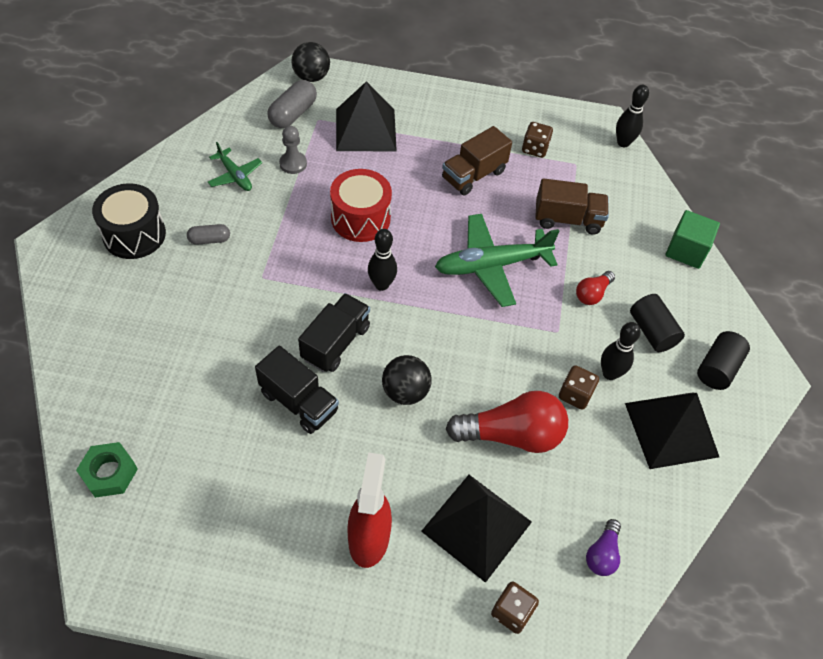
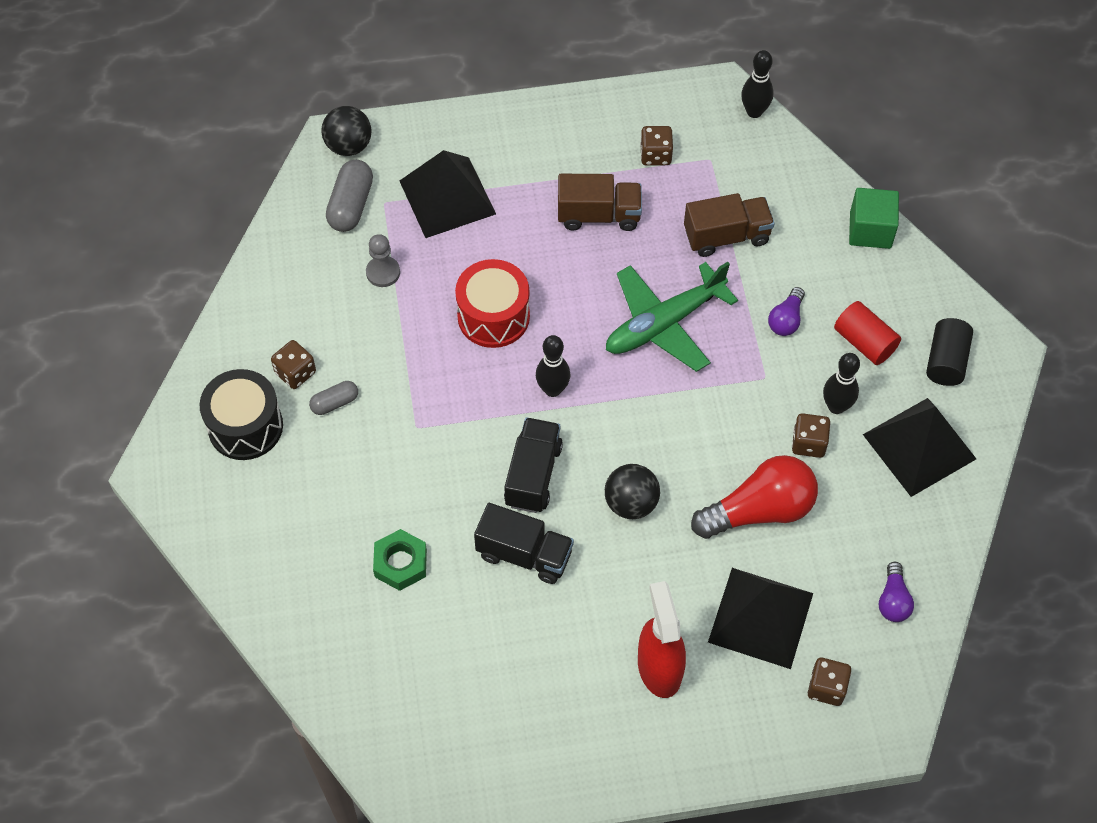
camera: 15 degrees left, 5 degrees up
(109, 473) = (365, 699): green nut -> green nut (400, 563)
(192, 210) = (295, 373): none -> brown dice
(235, 176) = (323, 312): green plane -> none
(474, 175) = (598, 215): brown truck -> brown truck turned 120 degrees counterclockwise
(592, 294) = (786, 319): red light bulb -> purple light bulb
(652, 331) = (864, 342): black cylinder -> red cylinder

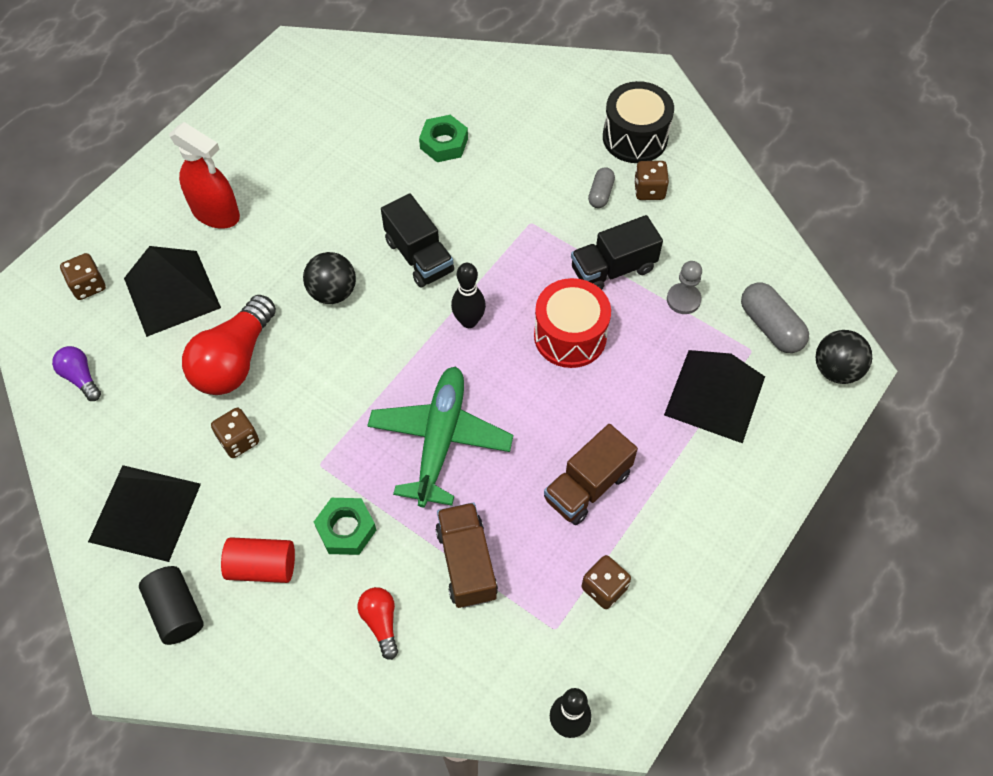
camera: 135 degrees right, 0 degrees up
(524, 554) = (372, 207): black truck -> black truck (613, 269)
(726, 236) = (466, 563): brown truck -> brown truck turned 135 degrees clockwise
(786, 319) = (346, 529): purple light bulb -> green nut
(815, 247) = (381, 622): none -> red light bulb
(836, 406) = (241, 489): black bowling pin -> none
(870, 230) = (347, 688): green cube -> none

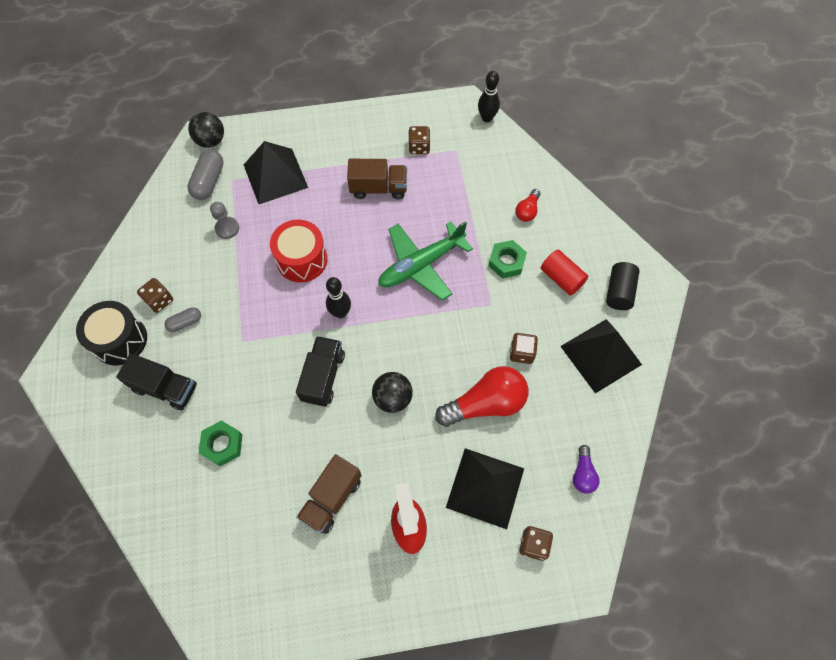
camera: 135 degrees left, 5 degrees up
(466, 563) = (466, 203): brown truck -> brown truck (331, 498)
(613, 269) = (237, 274): black truck -> black truck (165, 388)

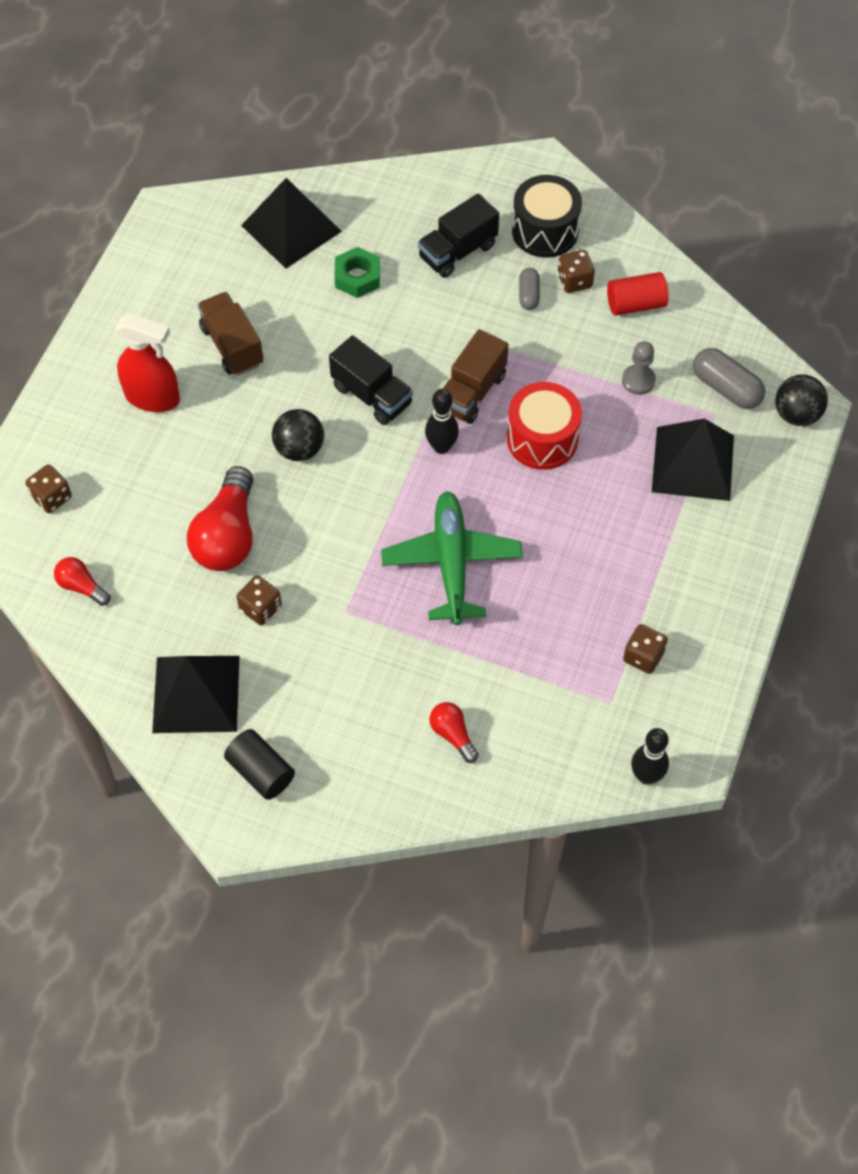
camera: 120 degrees right, 5 degrees down
(378, 188) = (601, 572): brown truck -> brown truck (472, 392)
(485, 487) = (139, 485): black pyramid -> black pyramid (291, 228)
(506, 262) = (392, 663): green nut -> none
(561, 278) = (326, 714): red cylinder -> red cylinder (635, 304)
(583, 474) = (82, 586): purple light bulb -> red light bulb

